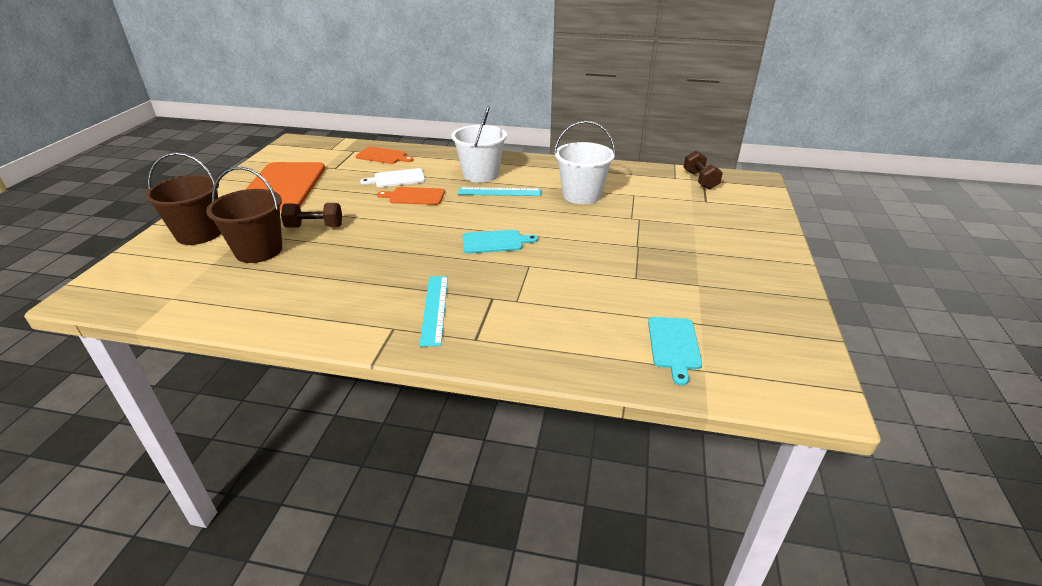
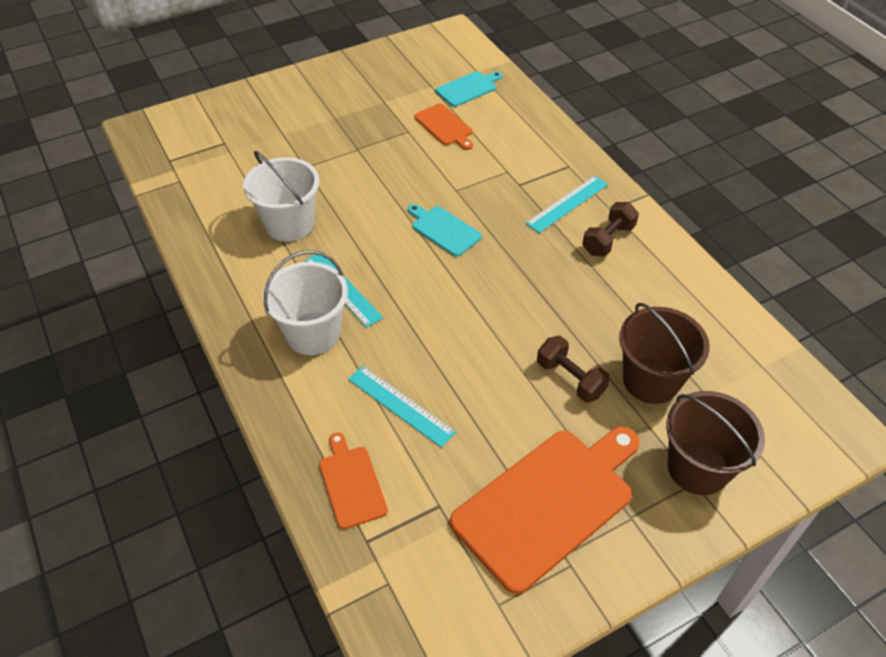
camera: 130 degrees left, 15 degrees up
(397, 178) = (400, 405): white cutting board -> turquoise ruler
(414, 196) = (425, 351): orange cutting board -> orange cutting board (445, 126)
(700, 180) = (171, 162): brown dumbbell -> brown dumbbell (608, 240)

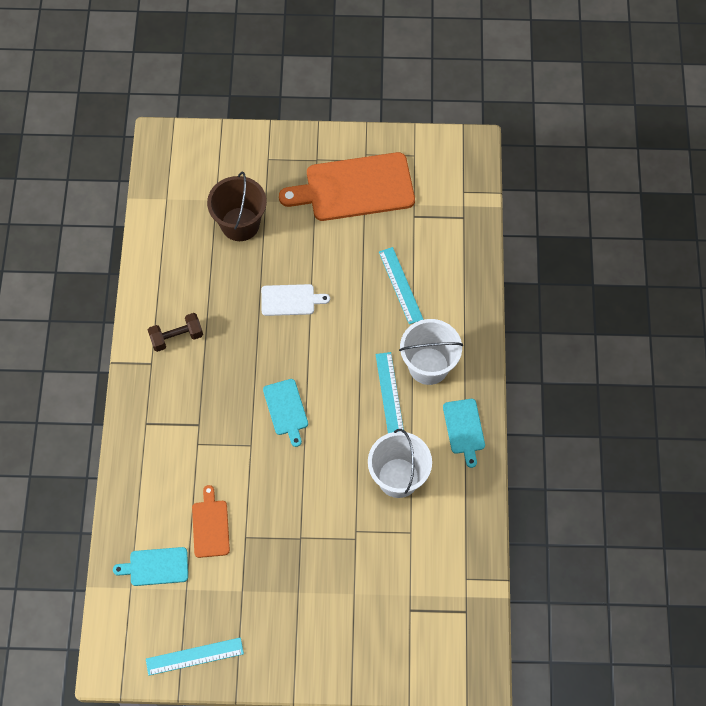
camera: 150 degrees left, 15 degrees up
(238, 292) = (464, 429): none -> turquoise cutting board
(351, 483) = (455, 252): orange cutting board -> none
(520, 327) = (290, 300): none -> white cutting board
(567, 204) = (178, 385): turquoise ruler -> turquoise ruler (194, 656)
(570, 378) = (287, 250): brown dumbbell -> none
(697, 468) = (259, 165): brown bucket -> none

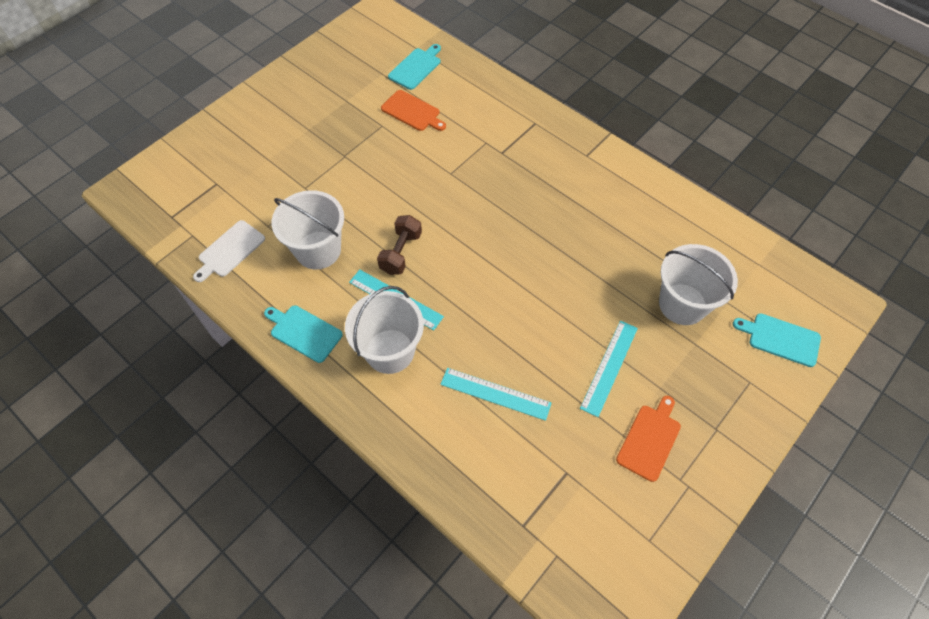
camera: 130 degrees right, 5 degrees down
(176, 337) = (596, 185): brown dumbbell -> brown dumbbell (401, 252)
(194, 656) = (333, 52): turquoise ruler -> turquoise ruler (609, 367)
(240, 224) = (682, 304): brown bucket -> white bucket
(286, 409) = (457, 215): turquoise cutting board -> turquoise cutting board (780, 339)
(290, 300) = (561, 289): white cutting board -> white cutting board (230, 250)
(354, 188) = (650, 439): orange cutting board -> orange cutting board, size x0.50

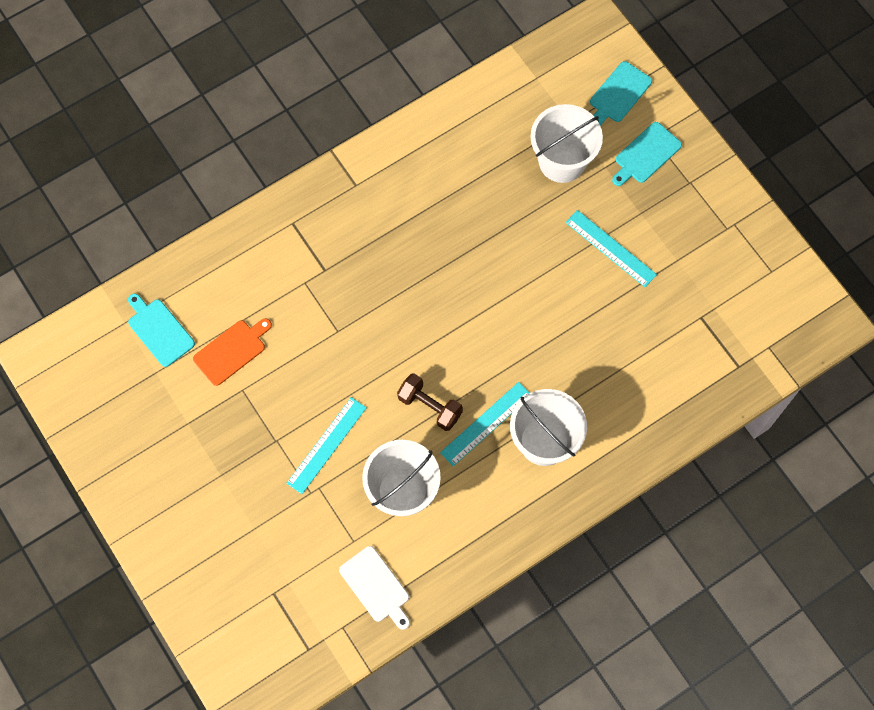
camera: 75 degrees left, 10 degrees up
(304, 332) = (501, 521): turquoise cutting board -> turquoise cutting board (646, 154)
(495, 393) = (613, 356): turquoise ruler -> turquoise ruler (326, 445)
(650, 439) = (687, 239): orange cutting board -> none

